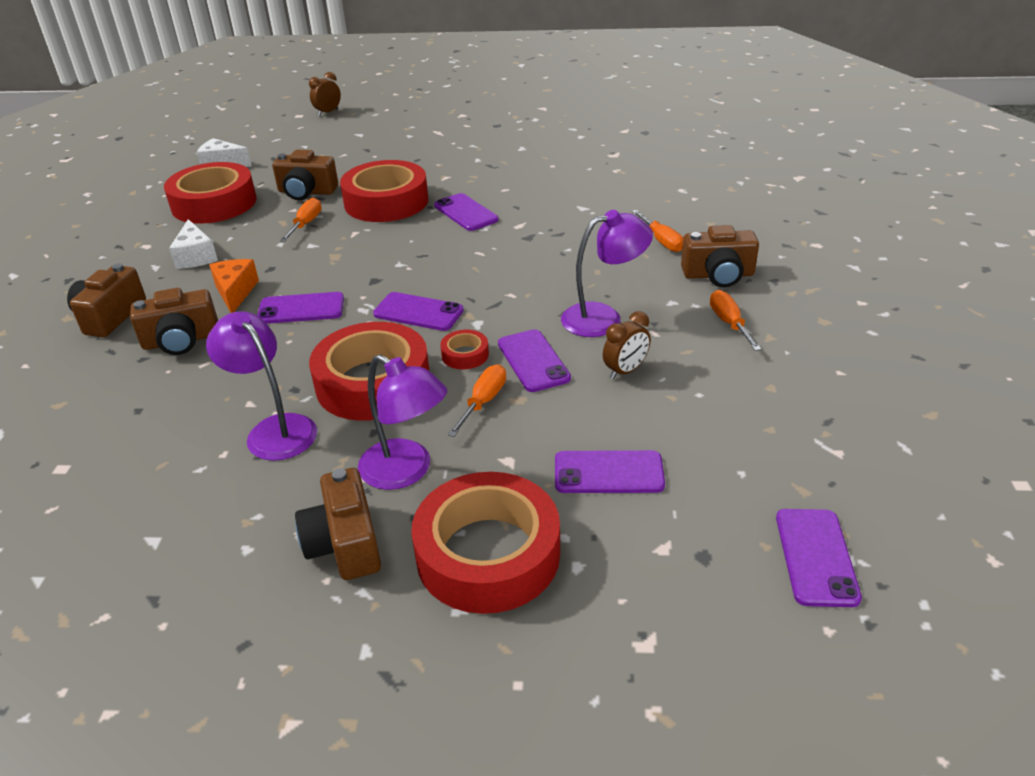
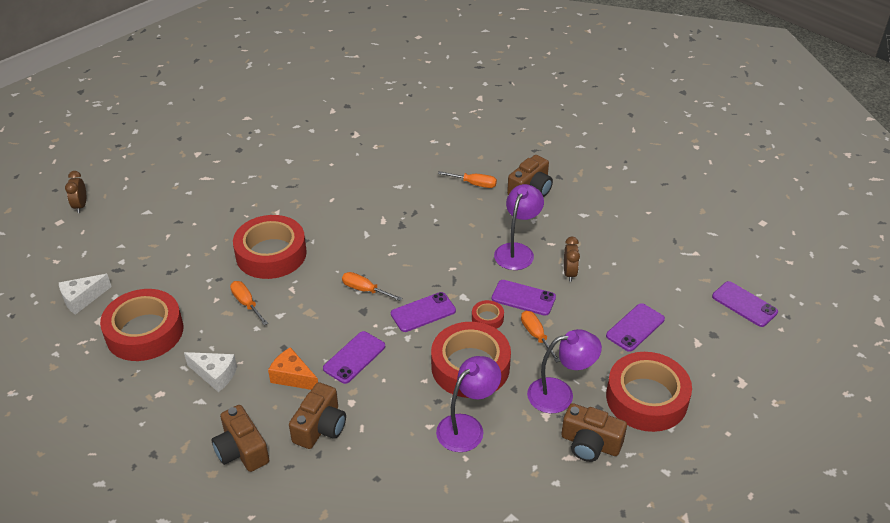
camera: 50 degrees left, 5 degrees up
(274, 429) = (467, 427): purple lamp -> purple lamp turned 135 degrees clockwise
(306, 192) = (199, 280): brown camera -> none
(466, 213) = (337, 231): purple phone -> none
(729, 323) = (574, 215): orange screwdriver -> orange screwdriver (365, 290)

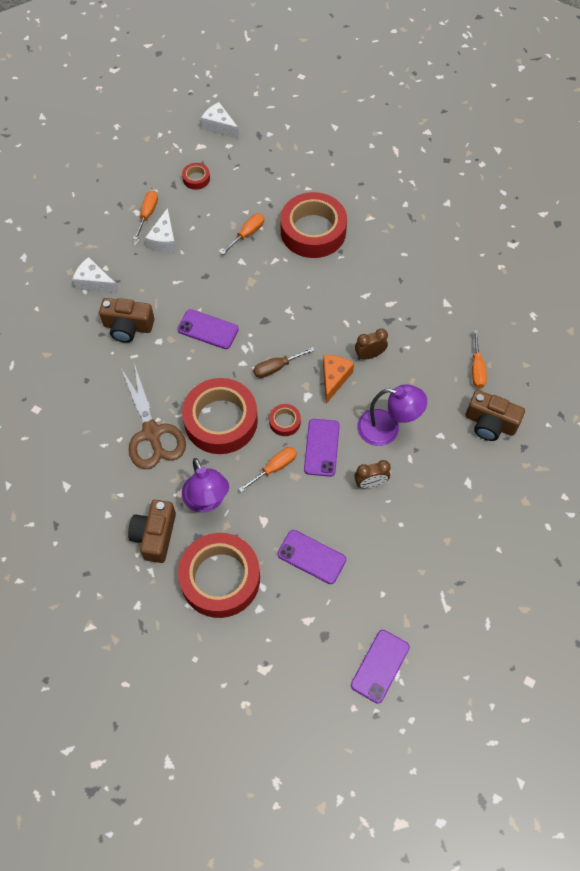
camera: 75 degrees right, 20 degrees up
(80, 206) = (325, 81): brown clock -> brown clock (369, 355)
(144, 332) = (196, 179): red tape -> red tape, size x0.43
(242, 450) = (94, 282): brown camera -> white cheese
(293, 377) = (175, 292): orange cheese -> orange cheese (334, 379)
(365, 290) = (291, 315): orange screwdriver -> orange screwdriver (147, 214)
(423, 312) = (276, 367): purple phone -> brown screwdriver
(467, 427) = (152, 433): purple lamp -> brown scissors

